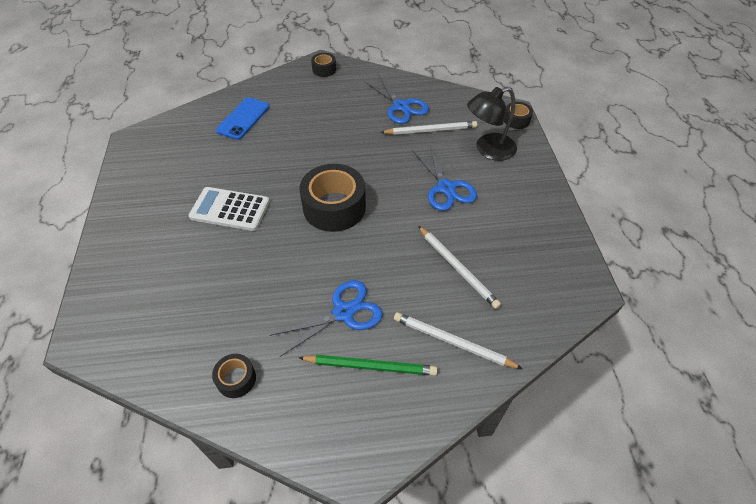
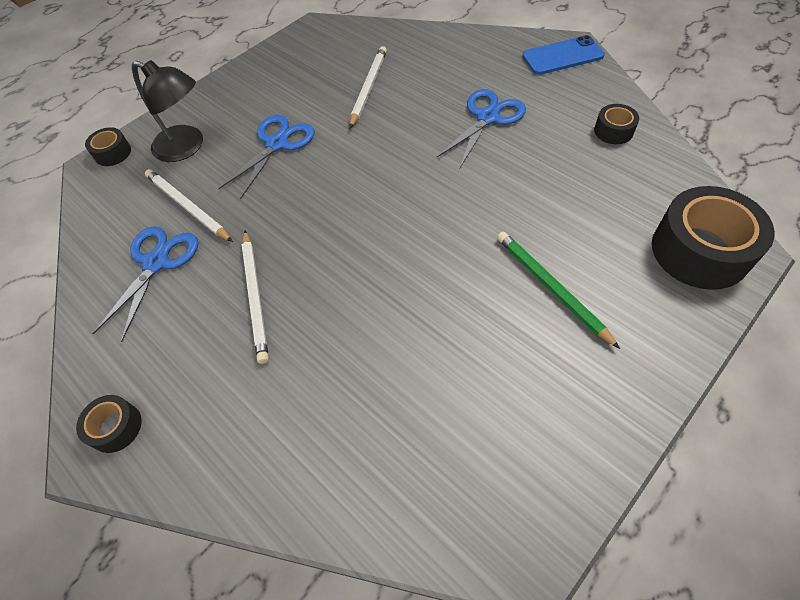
camera: 125 degrees left, 5 degrees up
(230, 209) = (490, 283): white calculator -> none
(243, 118) = (331, 429): blue phone -> blue phone (562, 56)
(334, 207) = (388, 202): black tape -> black tape (700, 251)
(343, 312) = (487, 117): blue scissors -> blue scissors turned 105 degrees clockwise
(370, 366) = (507, 79): green pencil -> green pencil (551, 288)
(452, 342) = (438, 57): white pencil -> white pencil (255, 296)

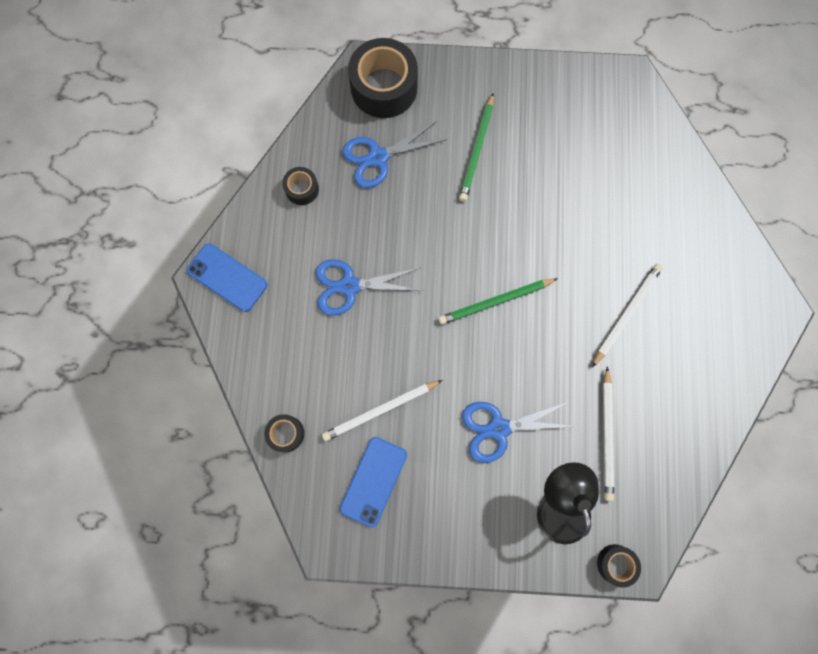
camera: 135 degrees left, 20 degrees up
(116, 427) = (758, 312): black tape -> black tape (286, 433)
(156, 263) = (662, 406): blue scissors -> blue scissors (378, 157)
(326, 62) = (373, 481): none -> blue phone
(375, 203) = (495, 302): none -> green pencil

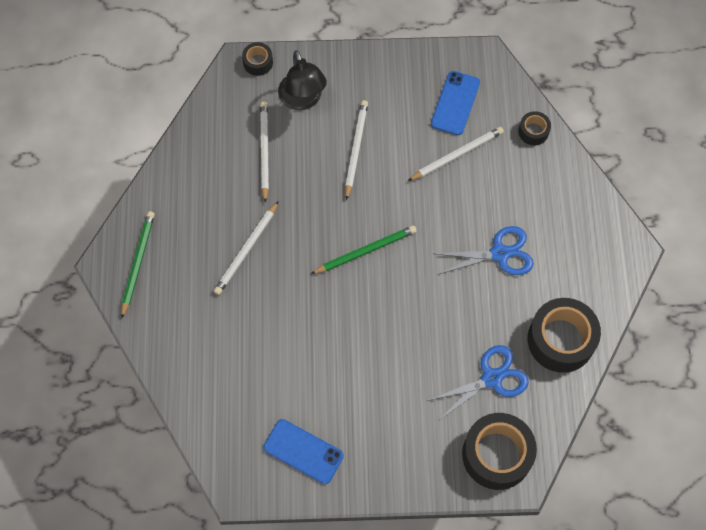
camera: 175 degrees right, 10 degrees down
(227, 277) = (612, 252): blue phone -> blue phone (303, 451)
(302, 189) = (561, 340): black tape -> black tape, size x2.06
(477, 150) = (394, 394): green pencil -> green pencil (137, 263)
(499, 428) = (355, 149): blue scissors -> white pencil

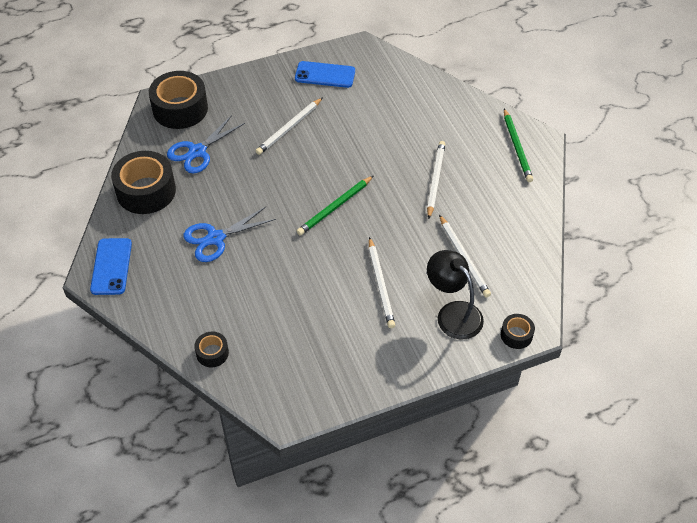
camera: 160 degrees right, 15 degrees down
(455, 103) = (301, 357): blue phone -> blue phone (111, 266)
(457, 155) = (282, 308): white pencil -> white pencil (289, 128)

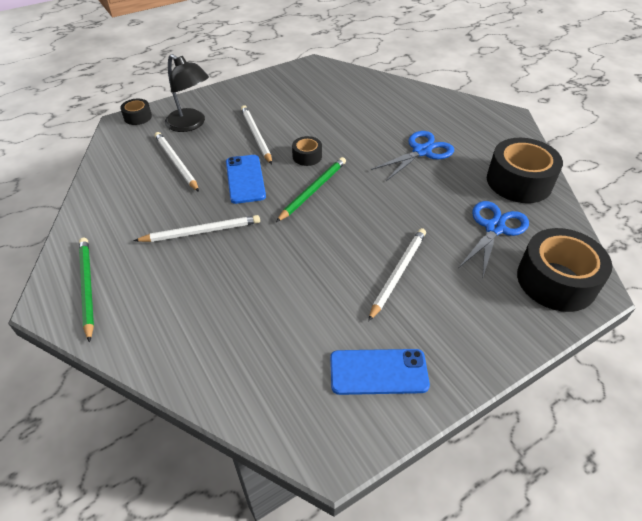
camera: 170 degrees right, 5 degrees down
(111, 266) = (499, 122): blue phone -> blue phone (245, 179)
(212, 353) = (381, 85): black tape -> black tape (307, 156)
(435, 180) = (201, 231): white pencil -> white pencil turned 105 degrees counterclockwise

